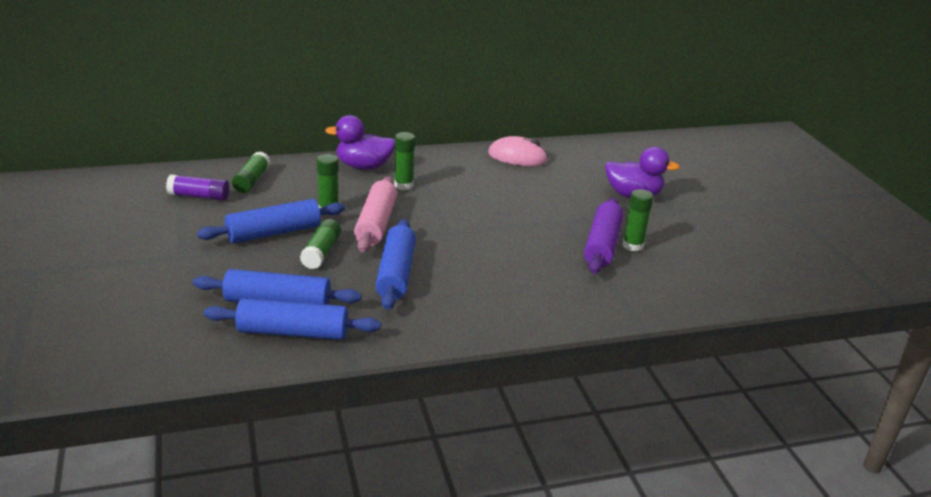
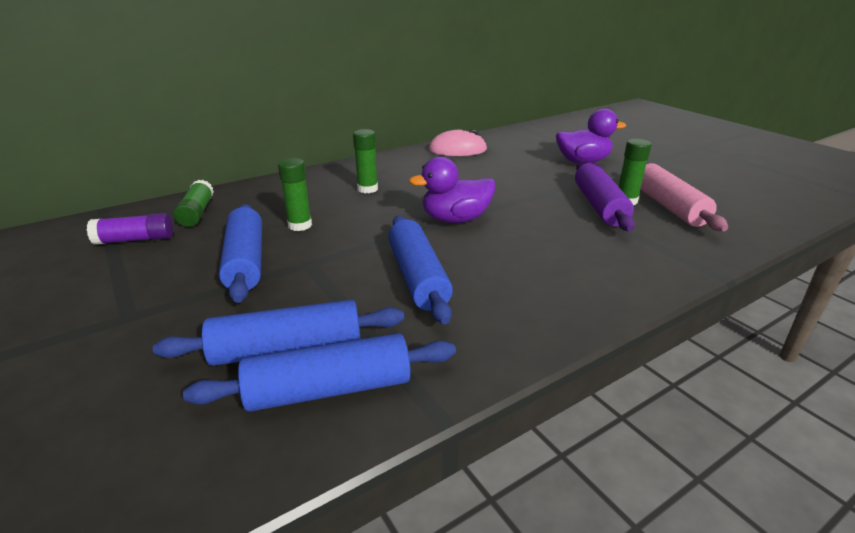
camera: 15 degrees left, 0 degrees up
(274, 232) = (245, 261): blue rolling pin -> blue rolling pin turned 60 degrees counterclockwise
(321, 252) = (315, 272): green glue stick -> none
(363, 166) = (316, 180): purple duck -> purple duck (455, 219)
(376, 224) = (361, 229): pink rolling pin -> pink rolling pin (668, 206)

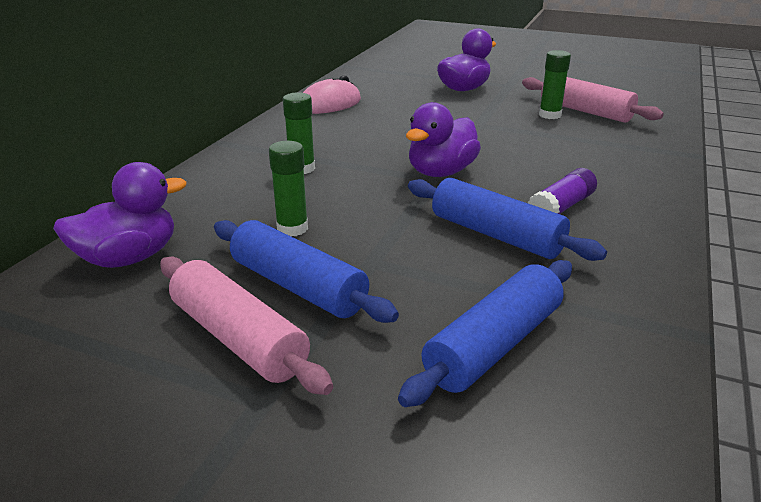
camera: 35 degrees left, 0 degrees up
(135, 240) = (97, 319): purple glue stick -> purple glue stick (561, 207)
(172, 278) = (239, 338): none -> pink rolling pin
(197, 213) = (129, 258): green glue stick -> purple duck
(329, 389) = (586, 358): blue rolling pin -> none
(599, 206) = (537, 125): purple rolling pin -> none

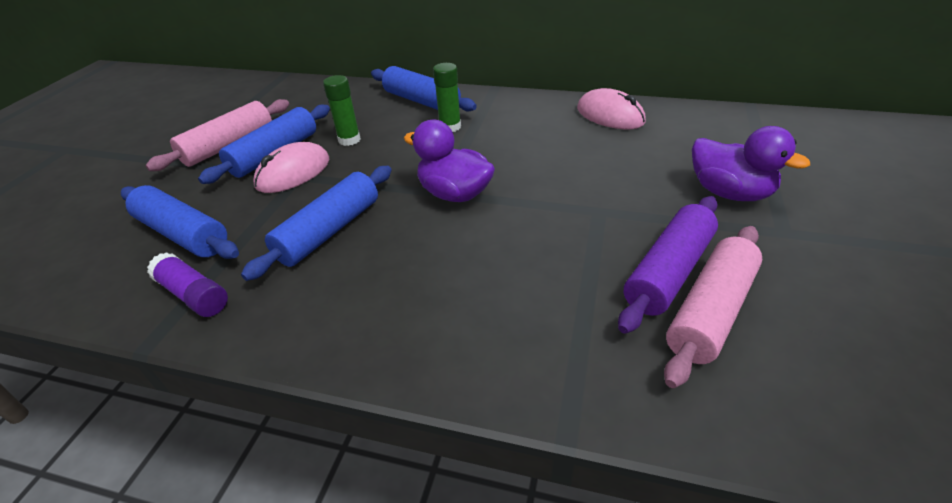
camera: 85 degrees right, 10 degrees up
(129, 258) = (319, 98): purple duck -> none
(219, 182) = (421, 101): none -> blue rolling pin
(361, 266) = (293, 173): none -> pink mouse
(550, 115) = (668, 272): green glue stick -> purple rolling pin
(561, 207) = (380, 272): purple glue stick -> purple glue stick (193, 295)

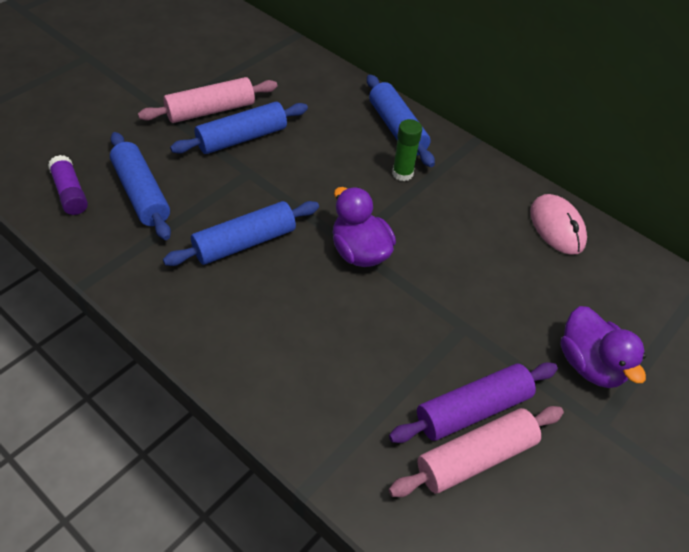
camera: 20 degrees right, 10 degrees up
(193, 295) = (128, 255): purple glue stick -> purple glue stick (70, 193)
(293, 173) = (246, 167): pink mouse -> none
(349, 140) = (309, 149): green glue stick -> none

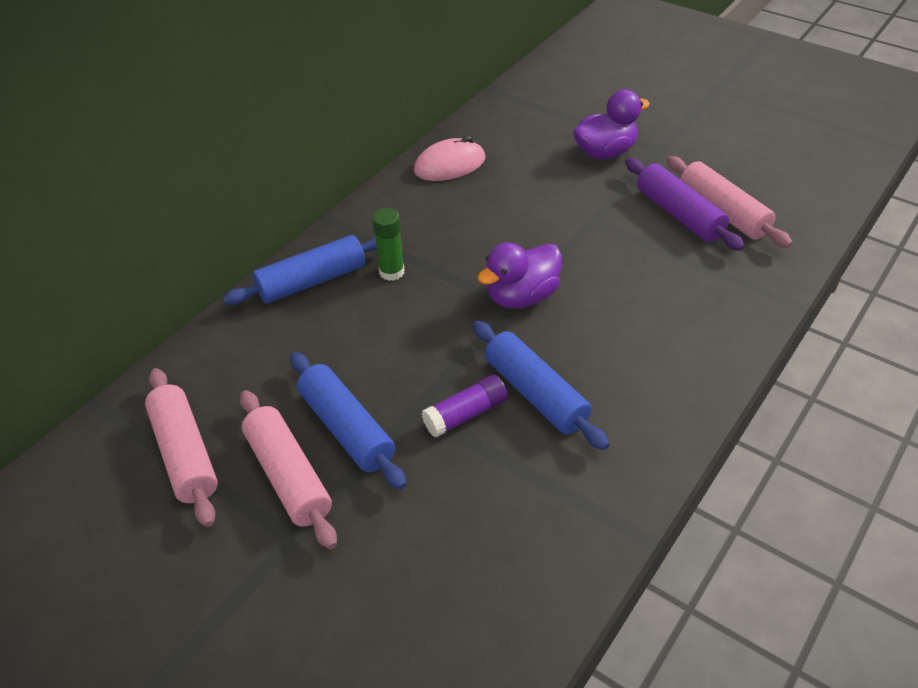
camera: 90 degrees left, 5 degrees down
(70, 193) = (495, 610): purple glue stick -> purple glue stick (465, 414)
(141, 193) = (477, 519): blue rolling pin -> none
(244, 69) = (184, 454): none -> pink rolling pin

